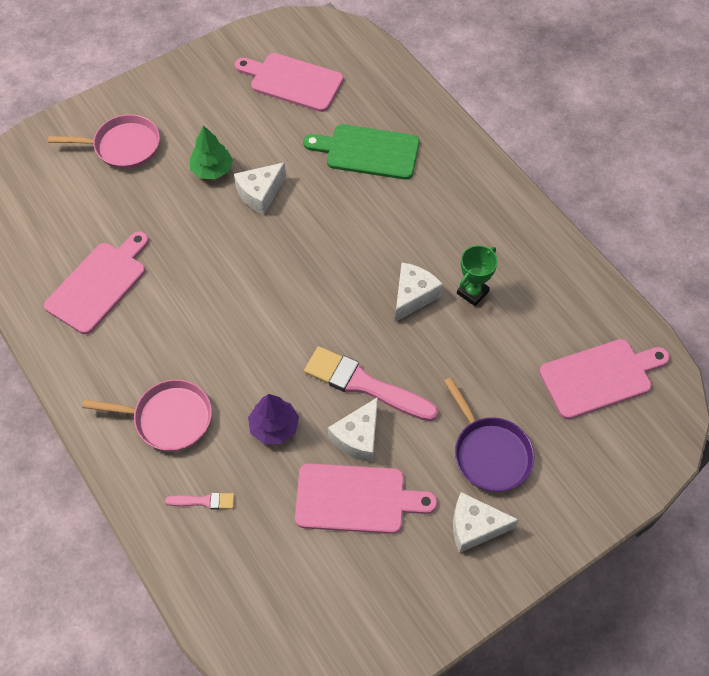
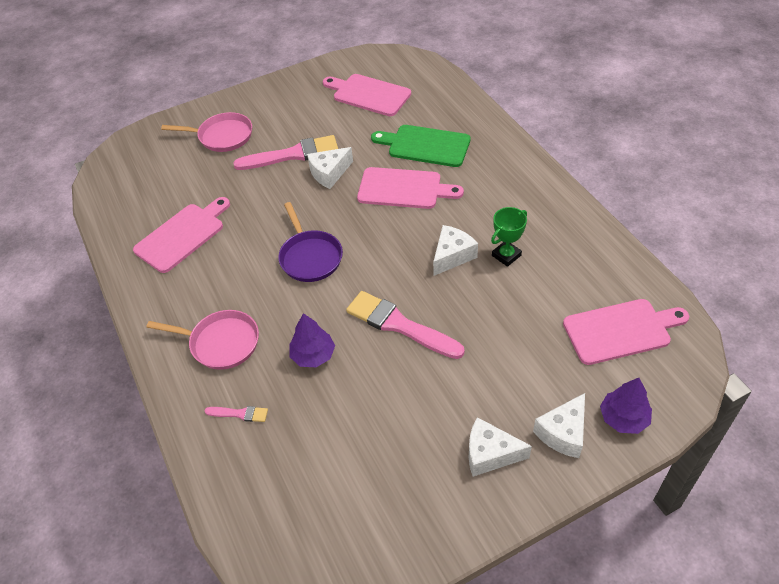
camera: 10 degrees right, 10 degrees down
(212, 170) = (292, 155): green tree -> pink brush
(356, 499) = (379, 421): pink cutting board -> pink cutting board (404, 189)
(358, 437) = (388, 368): white cheese -> white cheese (563, 433)
(489, 453) = (510, 389): purple pan -> purple pan (310, 257)
(607, 477) = (623, 418): none -> purple tree

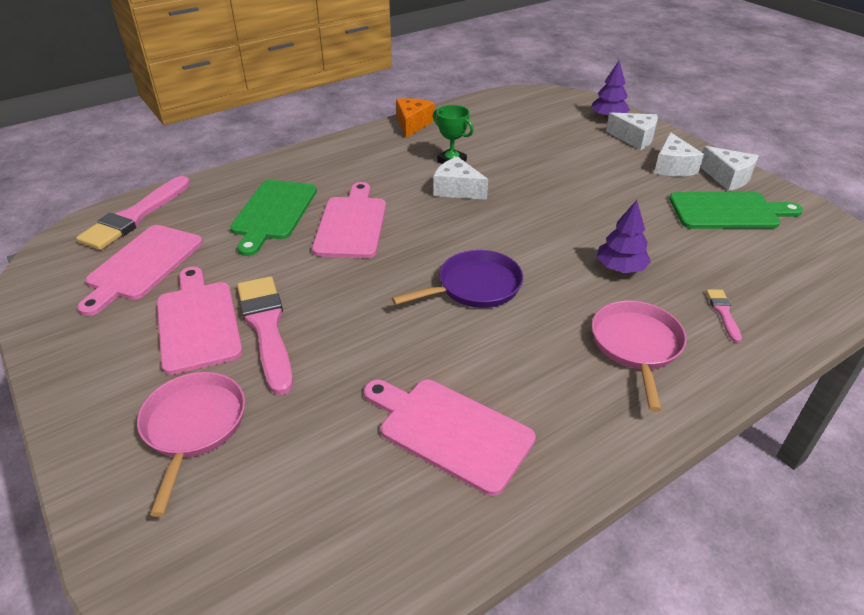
camera: 100 degrees left, 10 degrees down
(329, 173) = (315, 286): white cheese -> white cheese (727, 177)
(390, 479) = (728, 211): none -> green cutting board
(400, 325) = (558, 215): pink brush -> pink brush (135, 216)
(588, 229) = (412, 124): none -> orange cheese
(621, 330) = (526, 115): pink cutting board -> pink cutting board (198, 322)

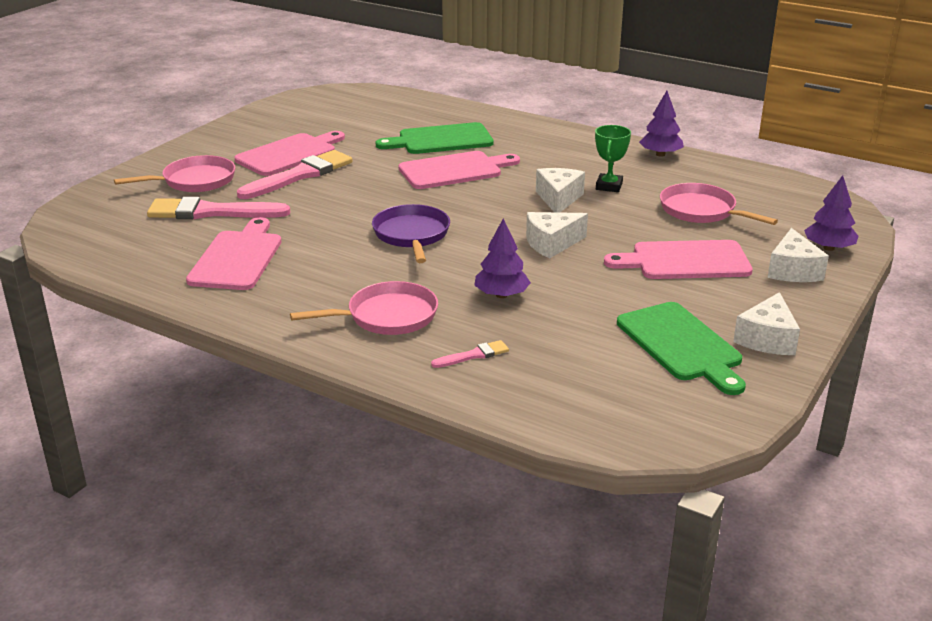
camera: 65 degrees right, 10 degrees down
(135, 216) = (390, 100): pink brush -> pink brush (212, 212)
(142, 265) = (335, 120): pink cutting board -> pink cutting board (685, 261)
(412, 124) = (660, 154): orange cheese -> purple tree
(475, 287) = (412, 235): purple pan -> purple pan turned 135 degrees counterclockwise
(524, 140) = (701, 211): none -> pink pan
(672, 167) = (749, 301): white cheese -> white cheese (551, 244)

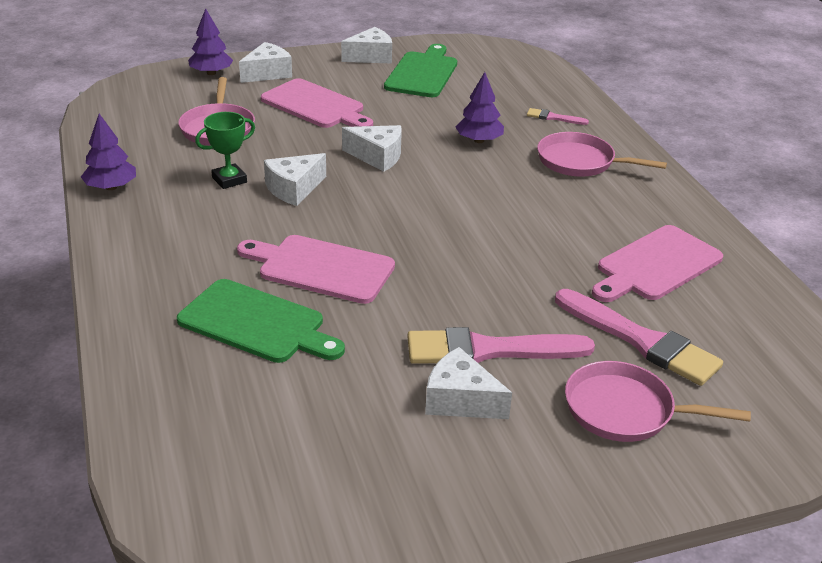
camera: 140 degrees left, 5 degrees up
(289, 154) = (460, 400): pink cutting board -> white cheese
(412, 235) = (473, 215): purple pan -> none

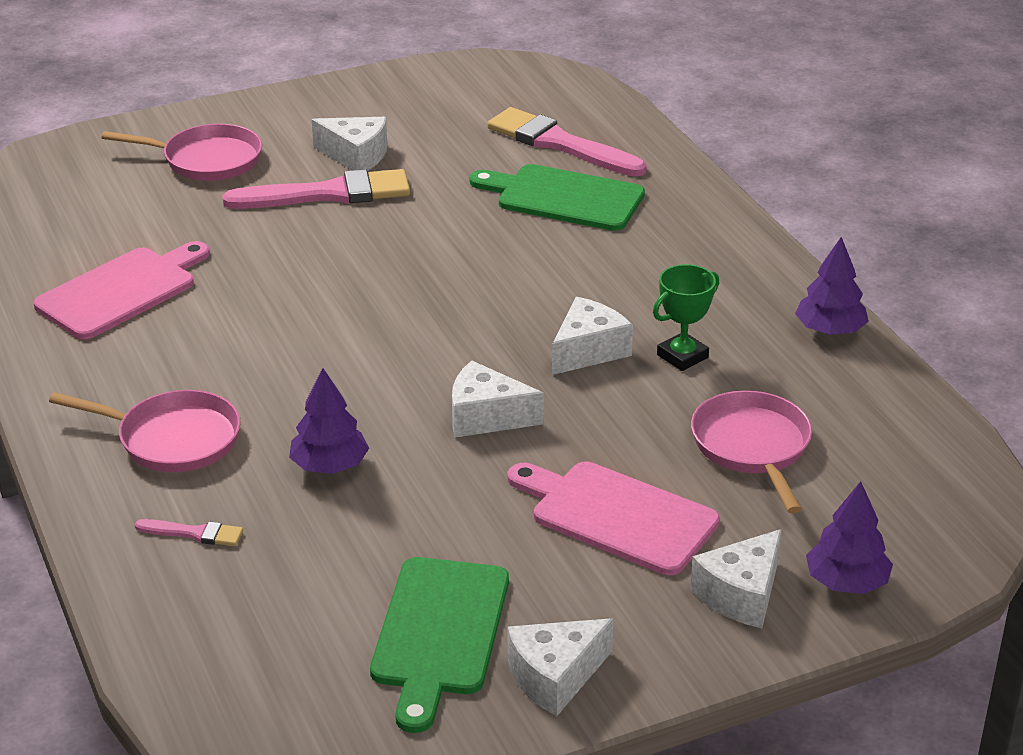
camera: 175 degrees right, 0 degrees up
(321, 268) = (517, 254): pink cutting board -> none
(640, 340) = (172, 214): pink brush -> pink brush (561, 144)

